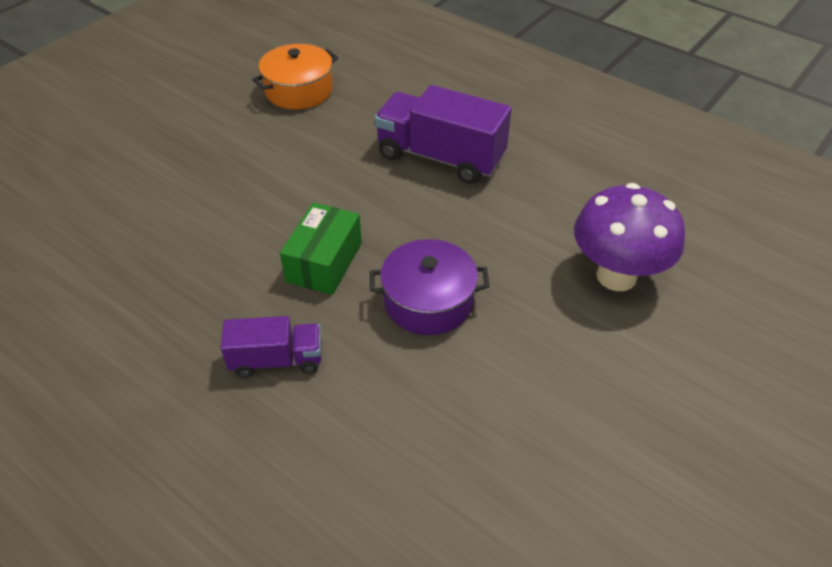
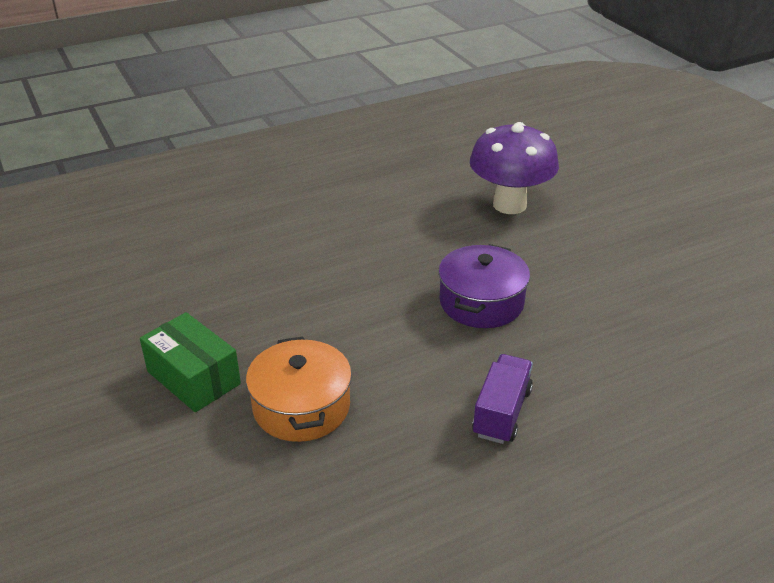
camera: 65 degrees left, 10 degrees down
(299, 91) = (102, 300): orange pot -> orange pot (301, 407)
(324, 262) = (392, 350): green box -> green box (193, 378)
(440, 157) = (301, 242): purple truck -> none

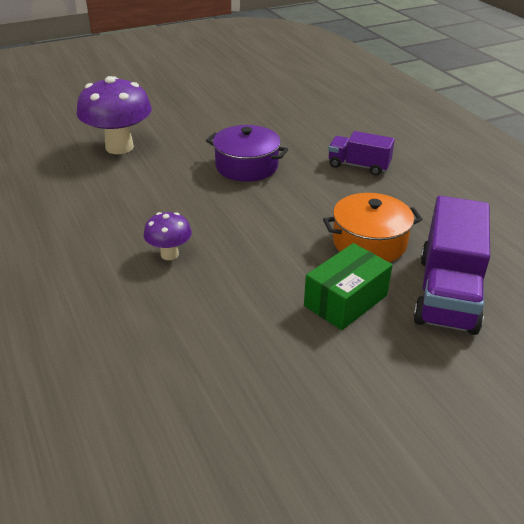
camera: 90 degrees left, 0 degrees up
(188, 470) = (447, 293): none -> purple truck
(292, 255) = (169, 254): none -> purple mushroom

